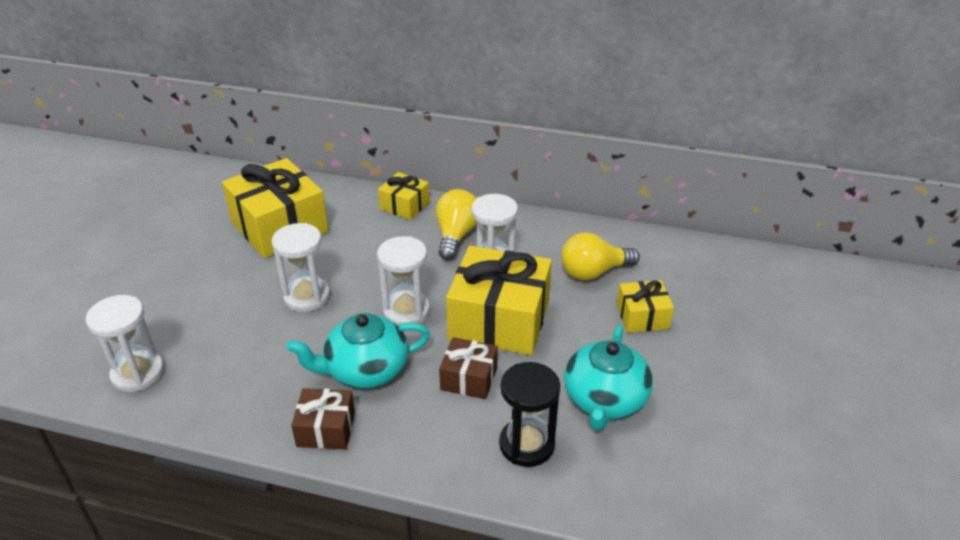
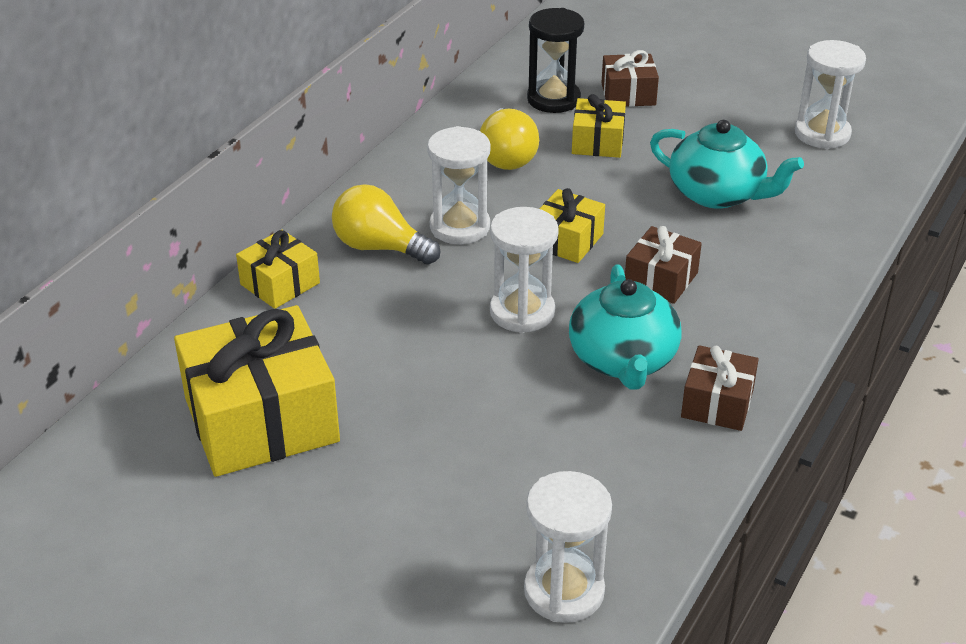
camera: 75 degrees left, 0 degrees up
(307, 297) = (455, 401): white hourglass -> white hourglass (822, 134)
(499, 320) = (567, 240): yellow gift -> yellow gift, size x0.51
(527, 444) = (770, 256): black hourglass -> black hourglass (553, 99)
(728, 324) = (628, 94): none -> brown gift

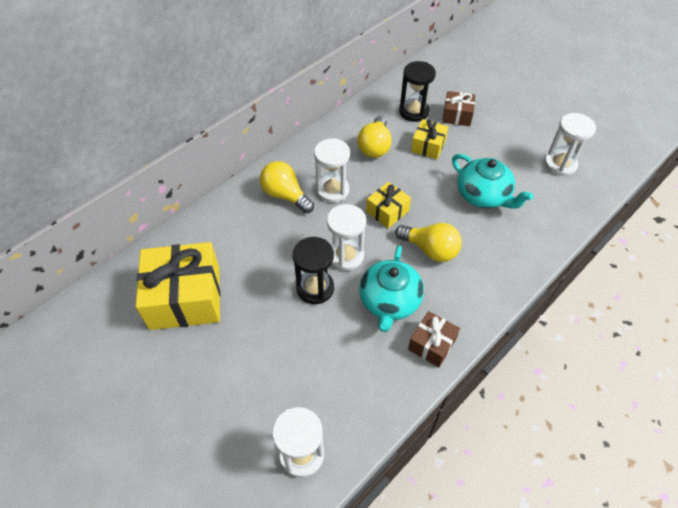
camera: 15 degrees right, 15 degrees up
(280, 284) = (226, 209): yellow gift -> none
(488, 365) = (315, 288): none -> black hourglass
(661, 279) = (430, 250): brown gift -> yellow light bulb

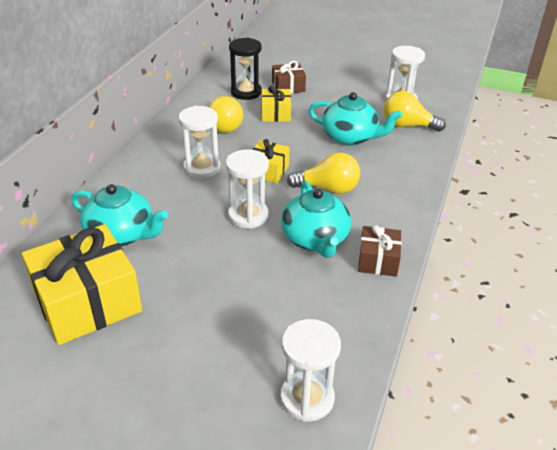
camera: 25 degrees left, 15 degrees down
(237, 240) = (121, 234): none -> turquoise teapot
(285, 195) = (154, 184): yellow light bulb -> yellow light bulb (407, 126)
(315, 288) = (232, 251): black hourglass -> none

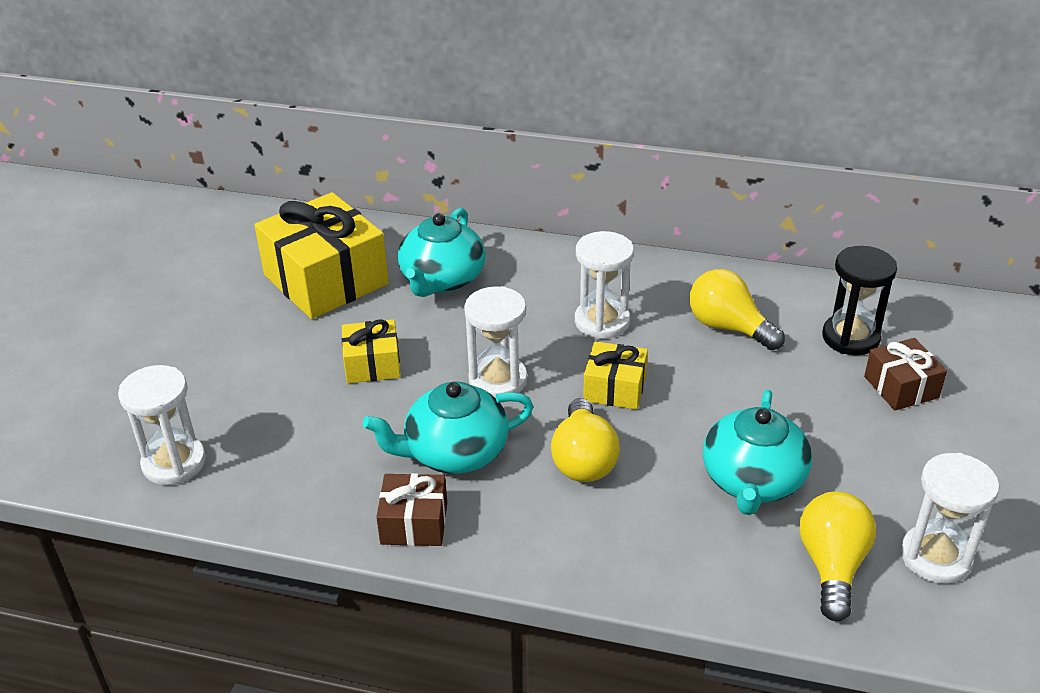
camera: 85 degrees right, 0 degrees up
(224, 125) = (728, 327): yellow light bulb -> yellow light bulb turned 60 degrees clockwise
(275, 114) = (793, 380): yellow gift -> yellow gift (372, 364)

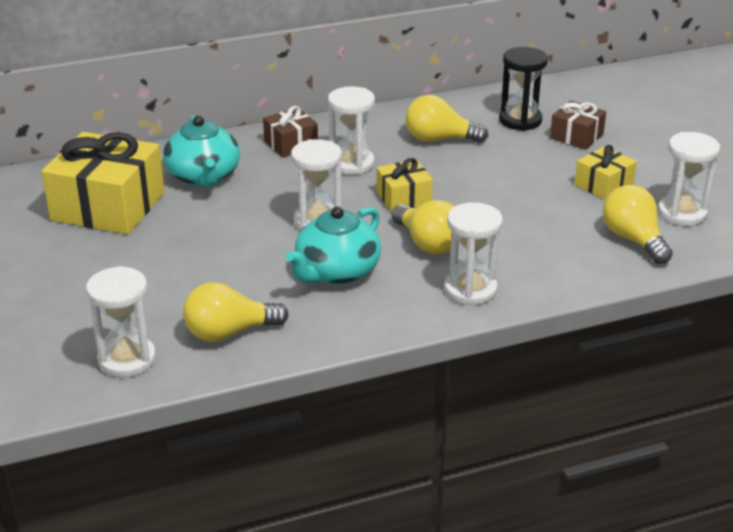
camera: 35 degrees left, 5 degrees down
(286, 477) = (229, 333): none -> yellow light bulb
(372, 364) = (212, 244): yellow gift -> yellow gift (603, 185)
(414, 523) = (355, 321): brown gift -> brown gift (291, 144)
(569, 543) = (470, 290): none -> white hourglass
(752, 481) = (544, 215): turquoise teapot -> none

